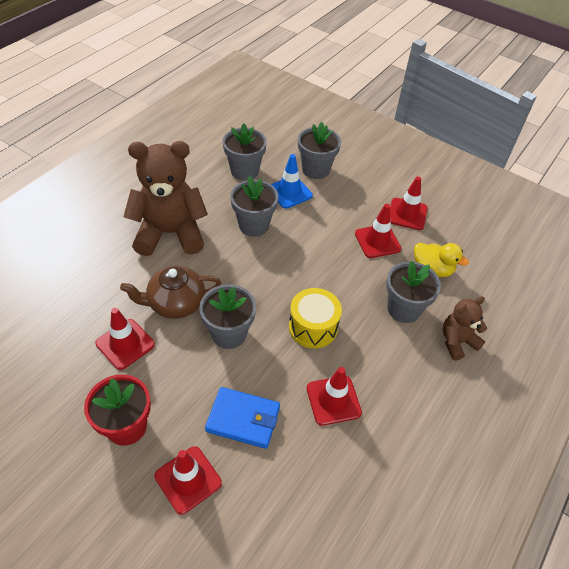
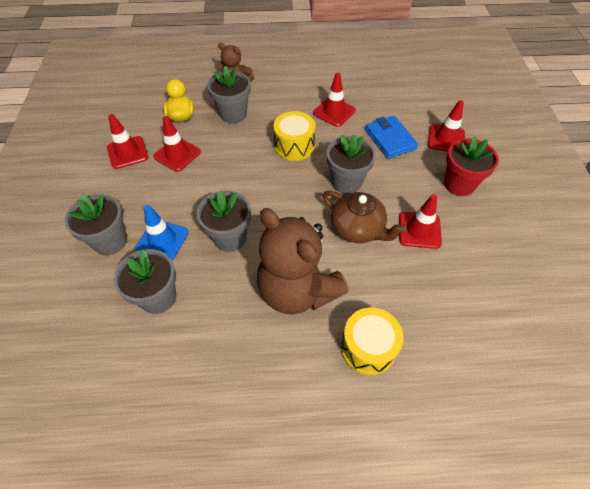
camera: 125 degrees left, 5 degrees up
(92, 239) = (368, 347): none -> yellow drum

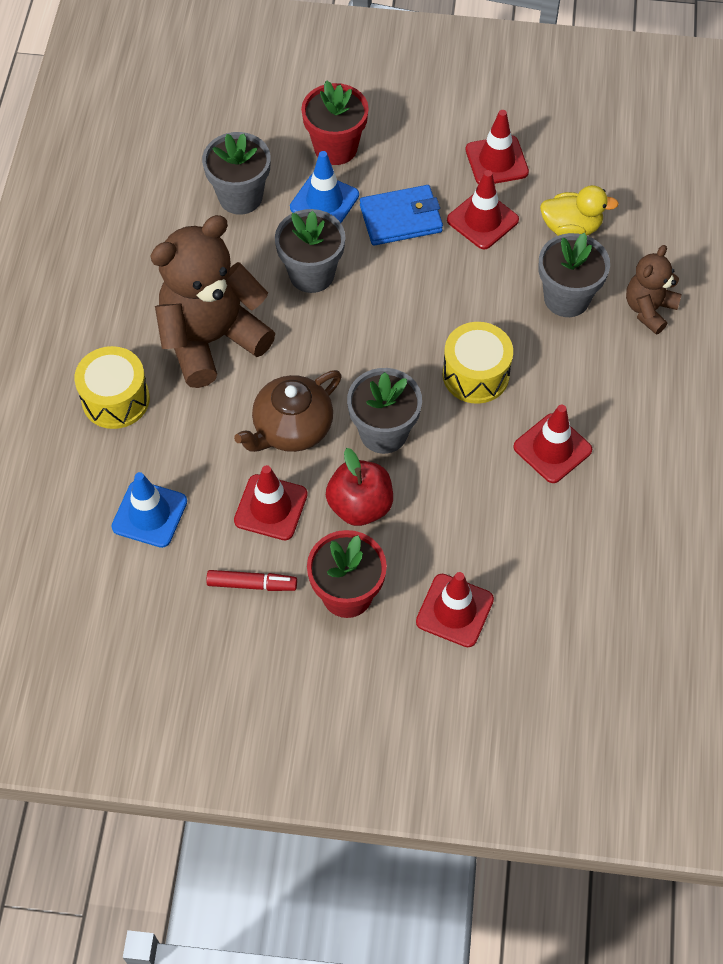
camera: 100 degrees right, 5 degrees up
(110, 241) = (335, 148): grey flower pot -> red flower pot
(390, 139) = (468, 520): blue wallet -> blue wallet (401, 218)
(400, 186) = (360, 506): none -> red apple
(454, 300) = (149, 514): none -> blue traffic cone
(475, 231) = (252, 584): none -> red marker

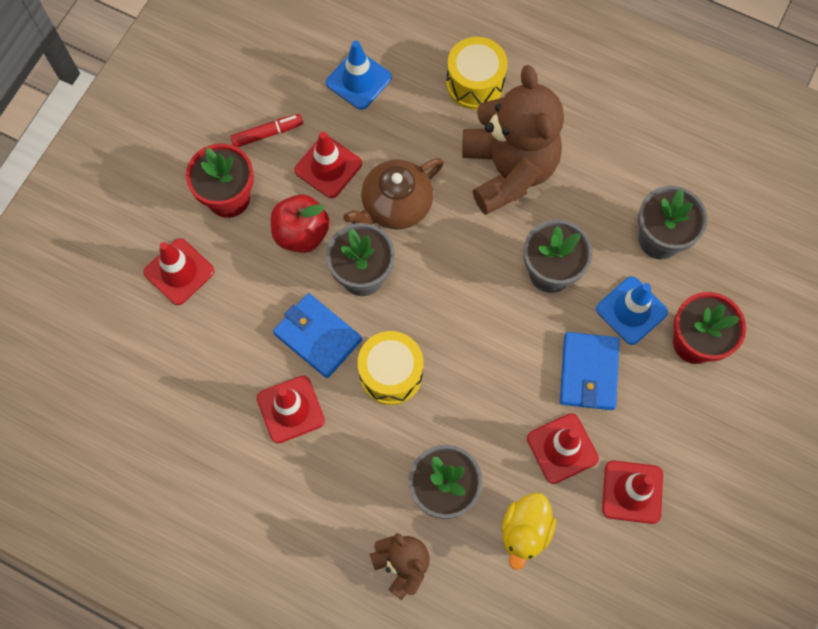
camera: 110 degrees right, 10 degrees up
(252, 584) = (267, 134): red marker -> red marker turned 135 degrees counterclockwise
(291, 428) = (395, 205): brown teapot -> brown teapot turned 105 degrees counterclockwise
(467, 450) = (317, 337): none -> blue wallet

